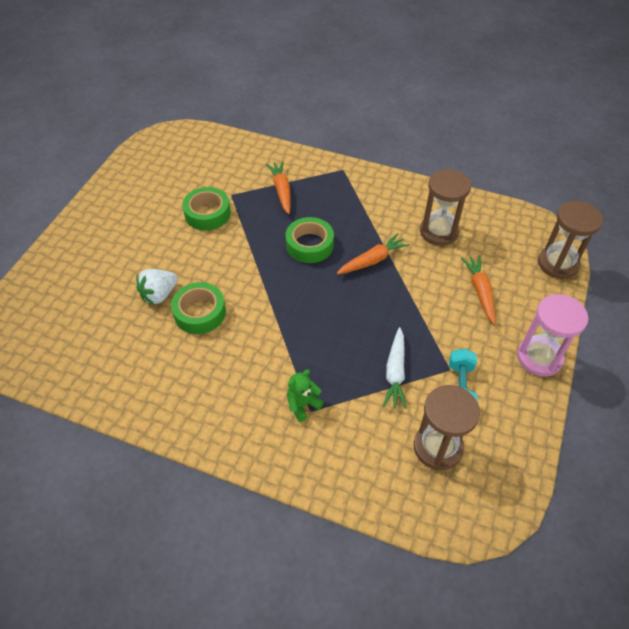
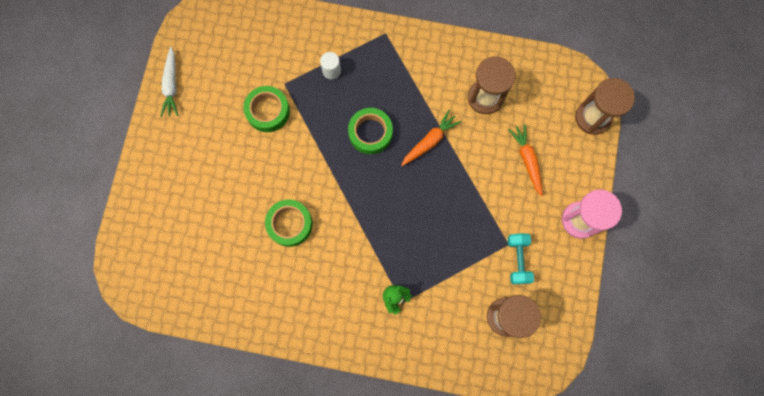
camera: 10 degrees left, 25 degrees up
(159, 295) = (249, 211): white strawberry -> none
(281, 190) = (331, 71): orange carrot -> white cylinder
(395, 372) = (464, 255): white carrot -> white carrot (171, 85)

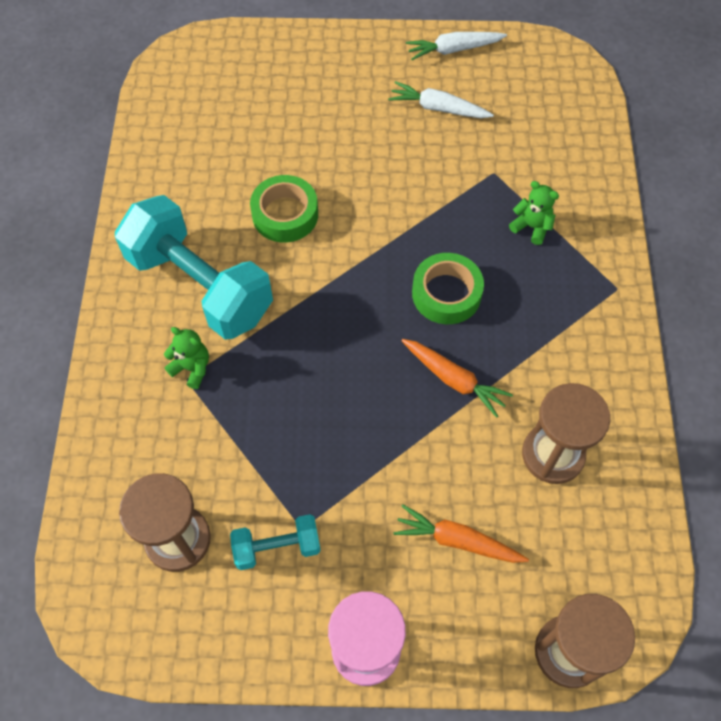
camera: 80 degrees right, 15 degrees down
(222, 107) = (438, 108): none -> white carrot
(268, 111) = (446, 160): green tape -> none
(331, 71) = (531, 227): white cylinder -> green teddy bear
(335, 287) = (200, 285): none -> turquoise dumbbell
(527, 160) = (457, 540): orange carrot -> orange carrot turned 135 degrees counterclockwise

